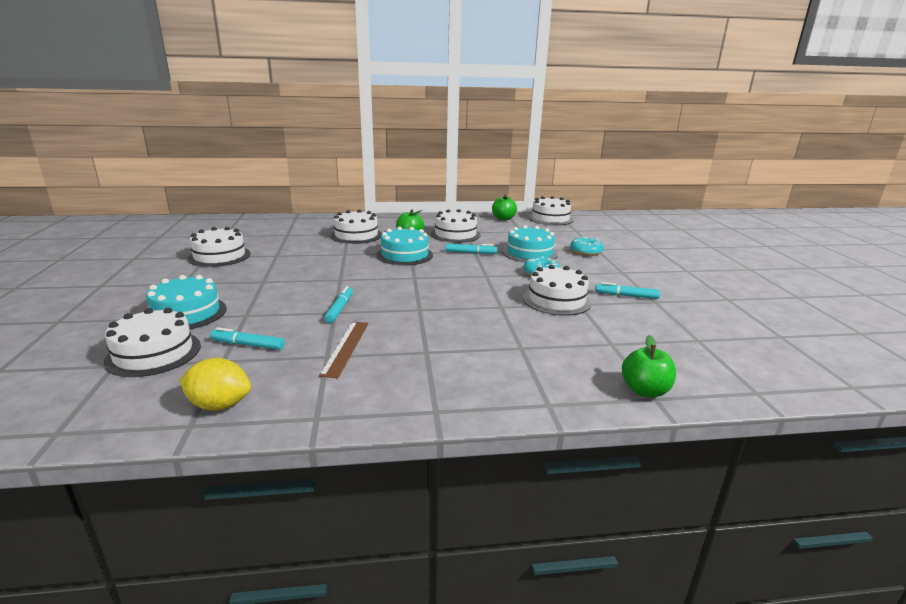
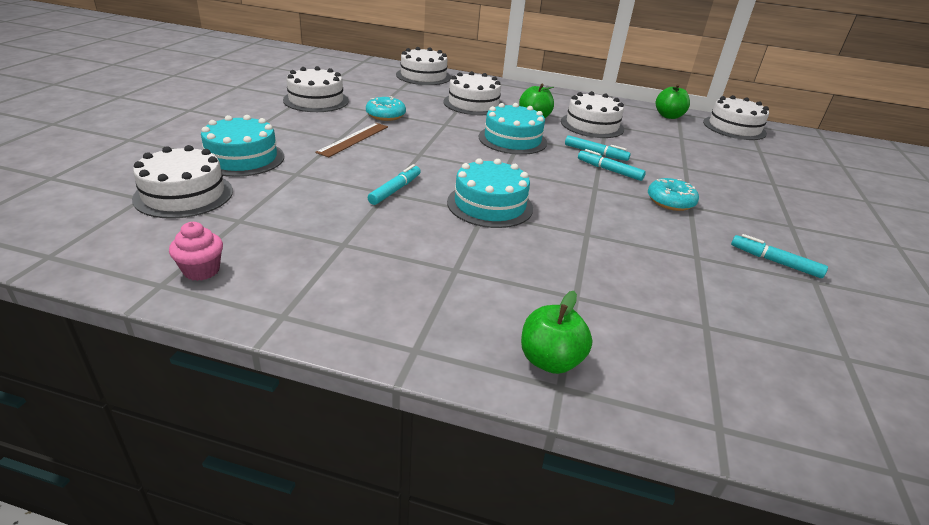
camera: 20 degrees right, 10 degrees up
(219, 405) = (201, 270): yellow lemon -> pink cupcake
(248, 345) = (274, 209): turquoise marker -> turquoise marker (609, 170)
(346, 347) = (370, 239): brown ruler -> brown ruler (353, 139)
(529, 253) = (673, 170): turquoise cake -> turquoise cake (490, 205)
(556, 300) = (668, 243): white cake -> white cake (423, 76)
(586, 252) = (755, 184): turquoise donut -> turquoise donut (385, 115)
(645, 390) = (711, 411): green apple -> green apple (550, 360)

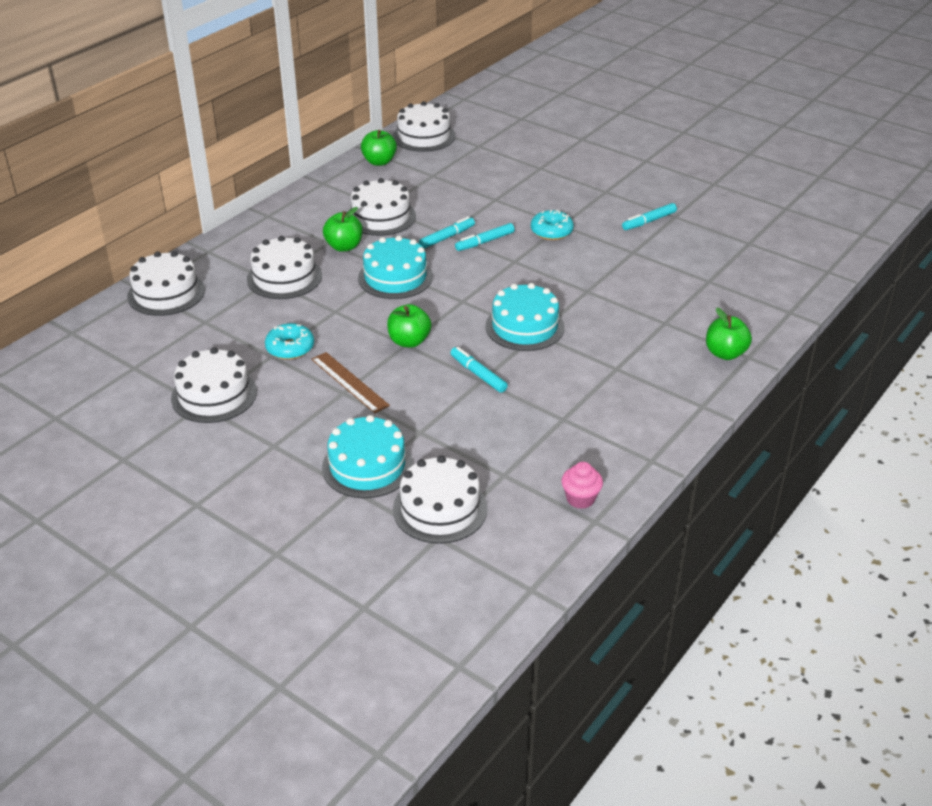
camera: 65 degrees left, 5 degrees up
(425, 155) = (409, 341): none -> green apple

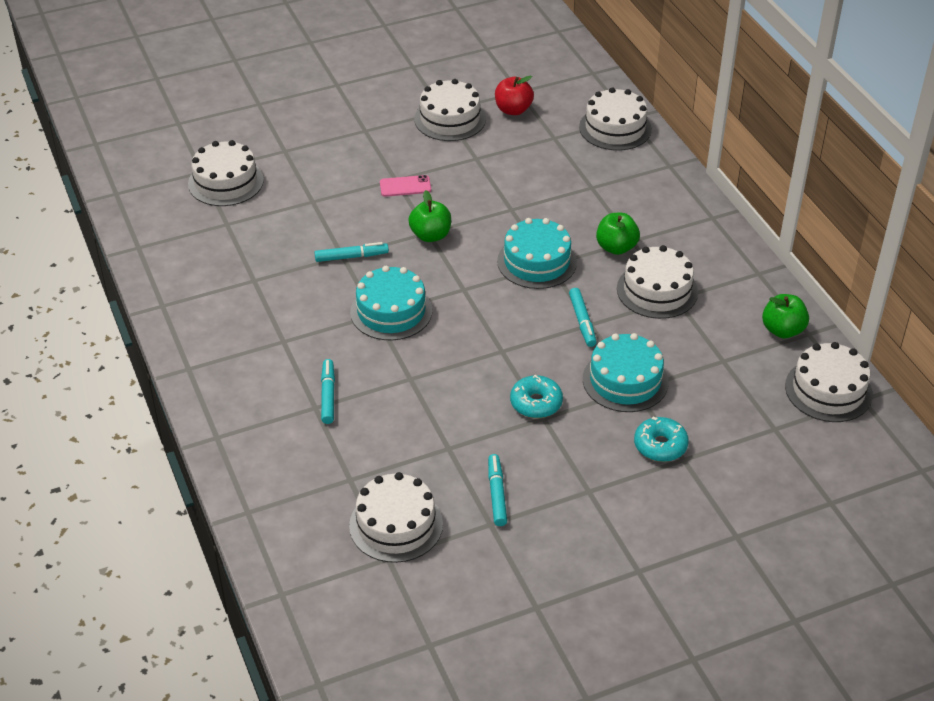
camera: 120 degrees right, 5 degrees up
(171, 360) = (513, 110): none -> red apple
(284, 277) = (589, 196): white cake -> white cake (396, 524)
(290, 348) = (478, 170): turquoise donut -> turquoise donut (660, 445)
(349, 382) = (405, 186): brown ruler -> pink phone
(367, 466) = (301, 164): turquoise cake -> turquoise cake (625, 380)
(485, 242) = (553, 344): turquoise marker -> turquoise marker (328, 395)
(580, 498) = (165, 250): pink cupcake -> none
(725, 353) = (235, 423): green apple -> none

